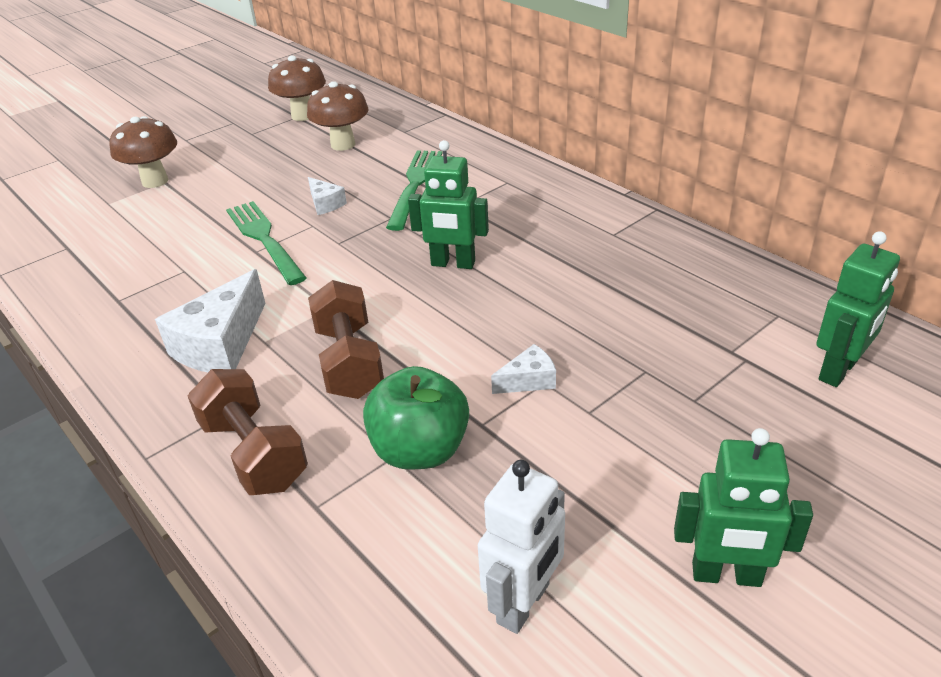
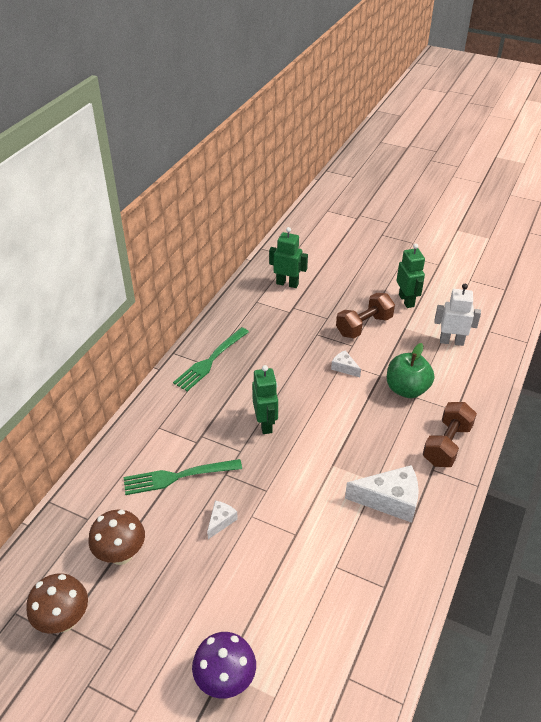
camera: 115 degrees left, 5 degrees up
(155, 181) = (225, 680): brown mushroom -> purple mushroom
(264, 239) = (279, 537): green fork -> green fork (210, 361)
(349, 362) = (369, 436): brown dumbbell -> brown dumbbell (364, 326)

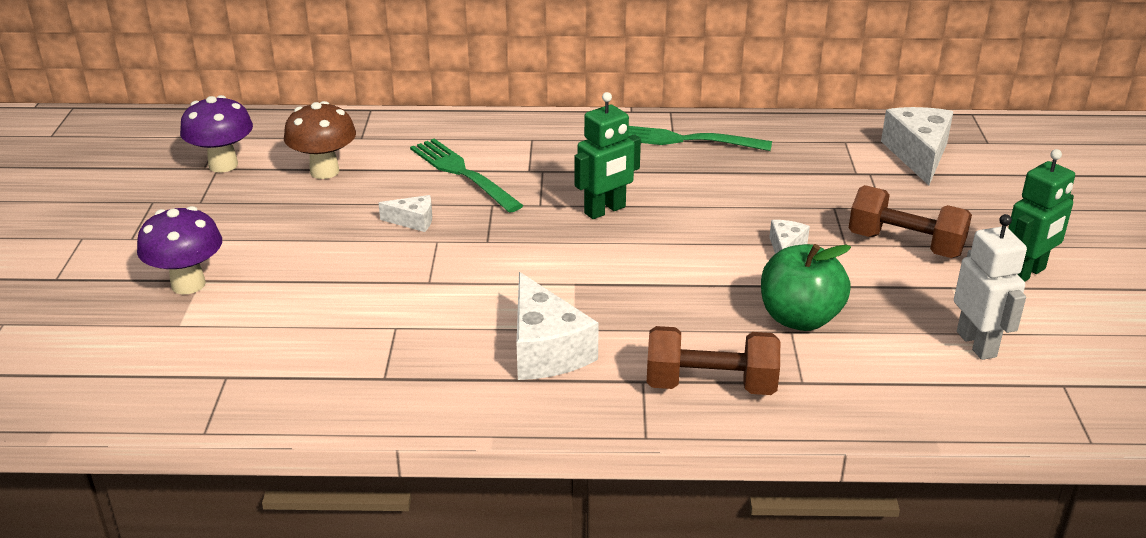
camera: 65 degrees right, 10 degrees down
(64, 620) = (223, 165): brown mushroom -> purple mushroom
(287, 283) = (918, 155): green robot -> white cheese

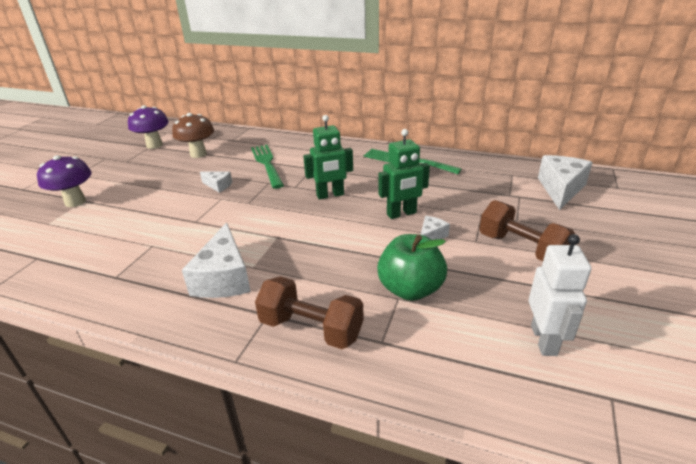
camera: 20 degrees right, 0 degrees up
(1026, 273) = (613, 287): green robot -> green robot (401, 214)

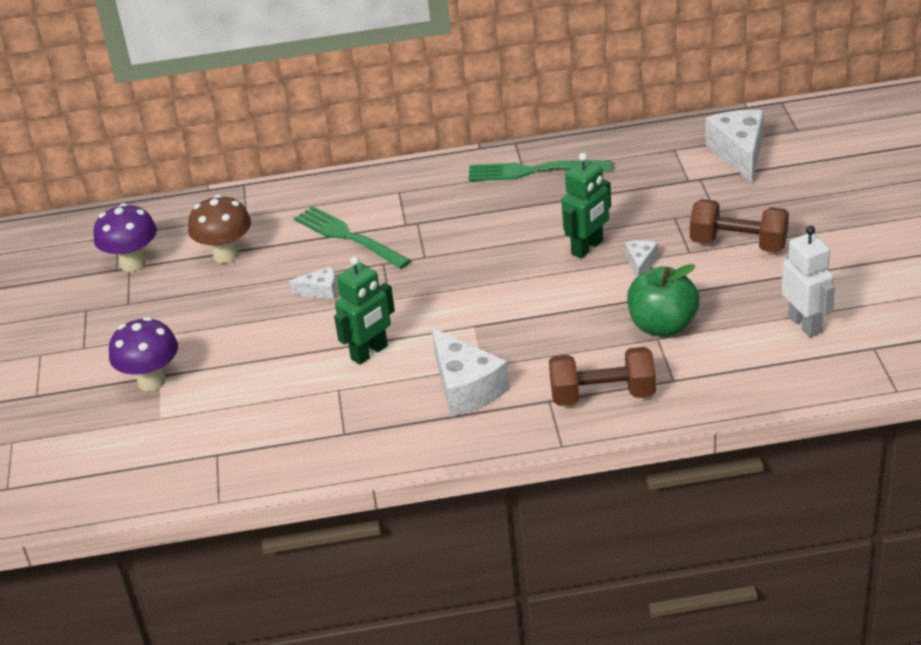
camera: 25 degrees left, 5 degrees up
(330, 195) = (482, 253): green robot -> green robot (369, 353)

